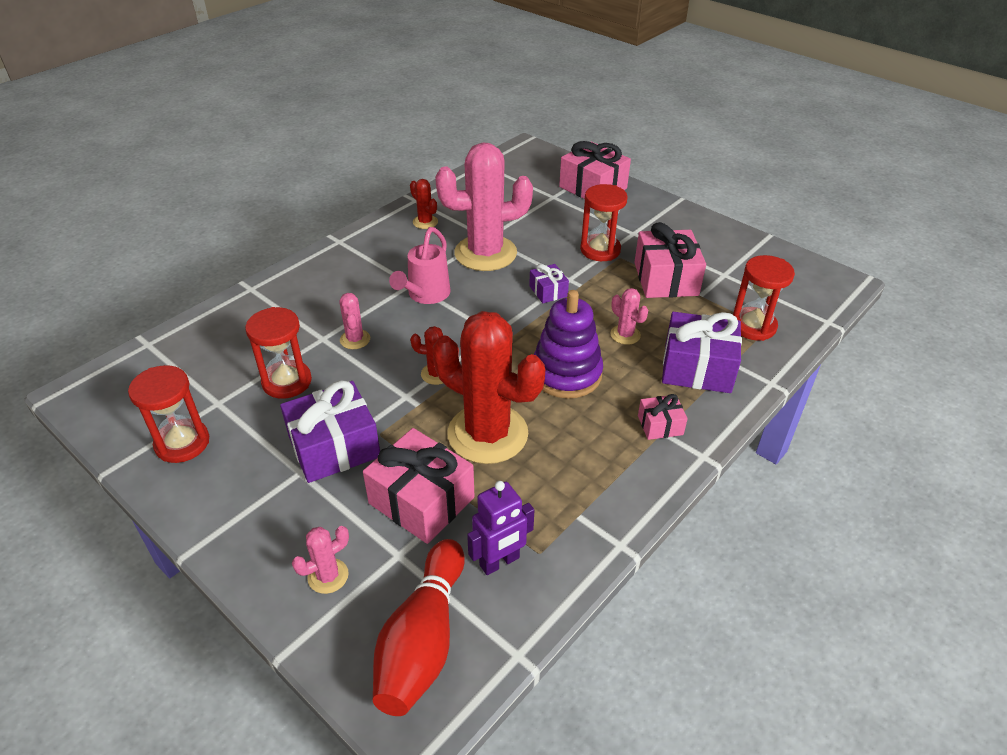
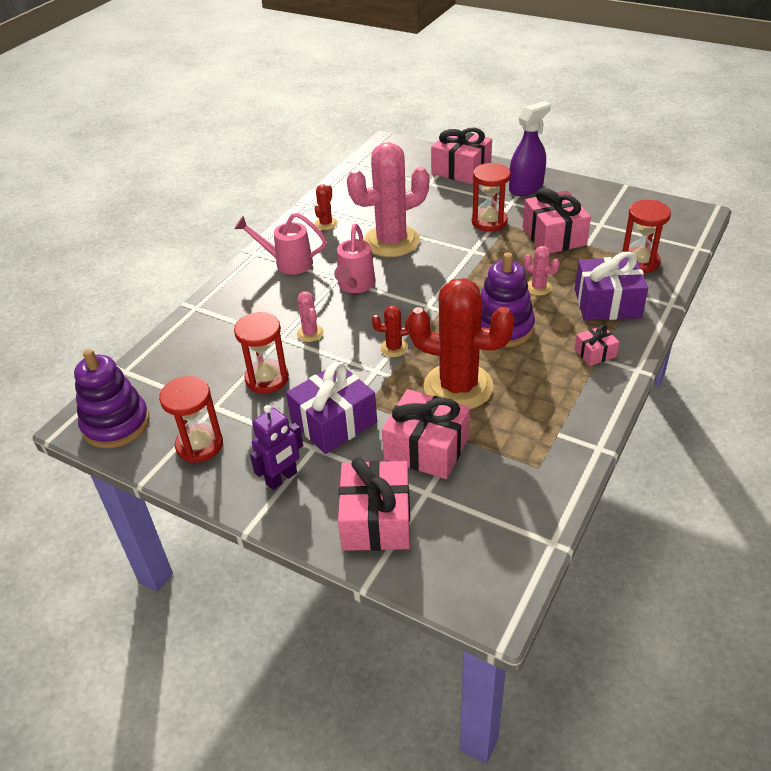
camera: 10 degrees left, 0 degrees up
(110, 401) = (116, 424): none -> purple stacking toy
(328, 576) = (376, 520): pink cactus -> pink gift
(366, 257) = (287, 263): none -> pink watering can
(423, 640) = (474, 549): red bowling pin -> none
(425, 222) = (326, 224): red cactus -> red cactus turned 75 degrees clockwise
(500, 562) = (510, 480): purple robot -> purple robot (282, 478)
(548, 291) = (459, 264): purple gift -> none
(656, 219) = (526, 187): none -> purple spray bottle

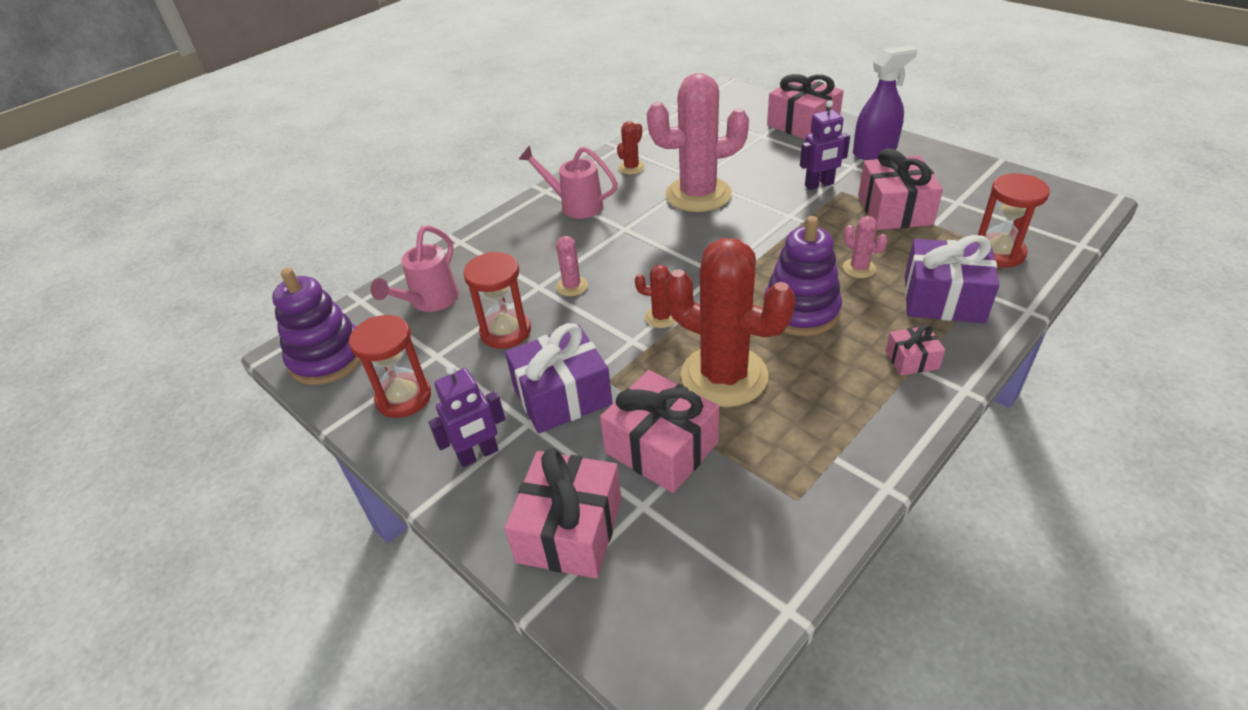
camera: 15 degrees right, 0 degrees up
(355, 286) = (640, 239): pink watering can -> pink watering can (429, 302)
(489, 222) = (819, 185): red hourglass -> purple robot

